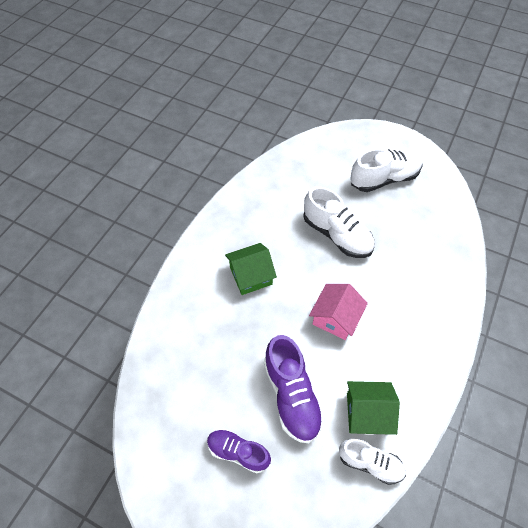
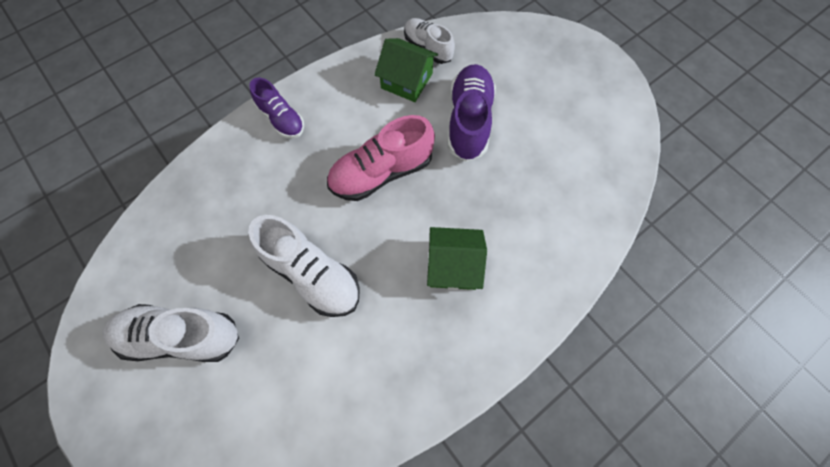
camera: 155 degrees left, 10 degrees up
(238, 452) = (540, 97): purple shoe -> purple shoe (281, 119)
(335, 318) = (381, 172): pink house -> pink shoe
(337, 235) = (312, 274): white shoe -> white shoe turned 150 degrees clockwise

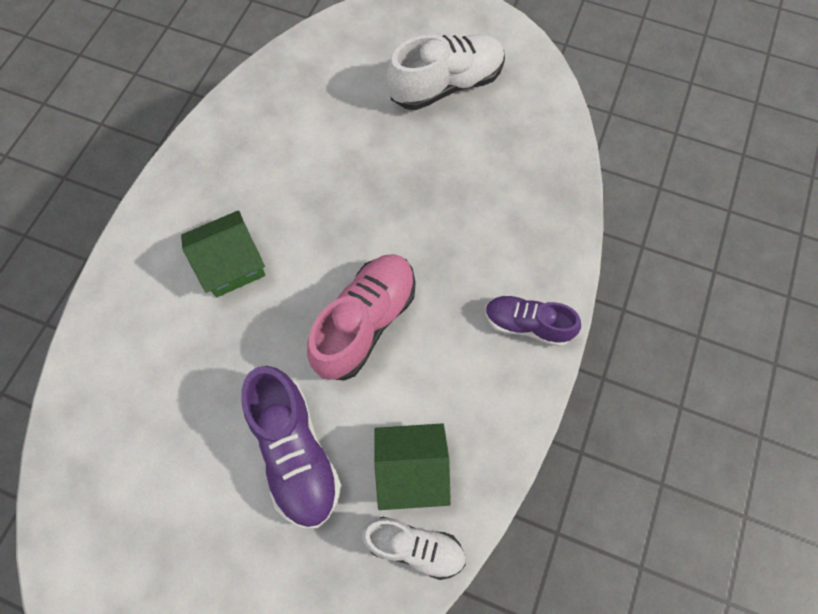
camera: 150 degrees right, 0 degrees up
(312, 274) = (369, 185): white shoe -> none

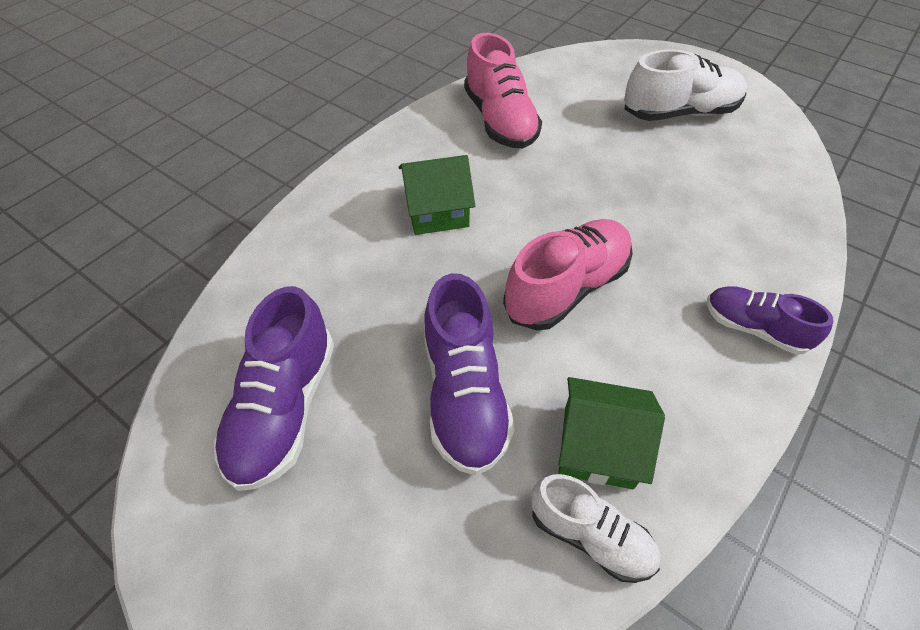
camera: 15 degrees right, 15 degrees down
(145, 506) = (284, 408): none -> purple shoe
(271, 134) = (500, 121): none -> pink shoe

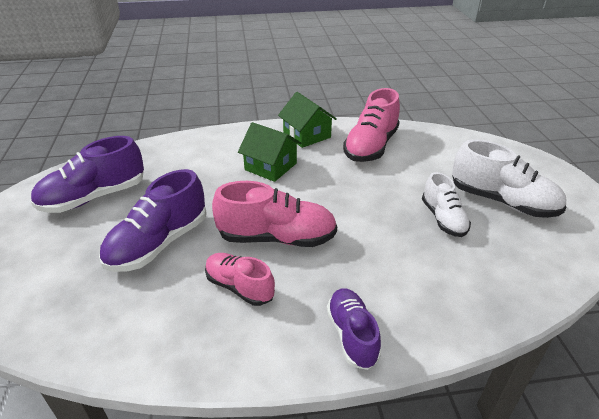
camera: 45 degrees right, 15 degrees down
(590, 536) = (110, 340): white shoe -> white shoe (443, 219)
(598, 446) = (175, 311): green house -> green house (307, 135)
(613, 367) = (239, 287): none -> pink shoe

